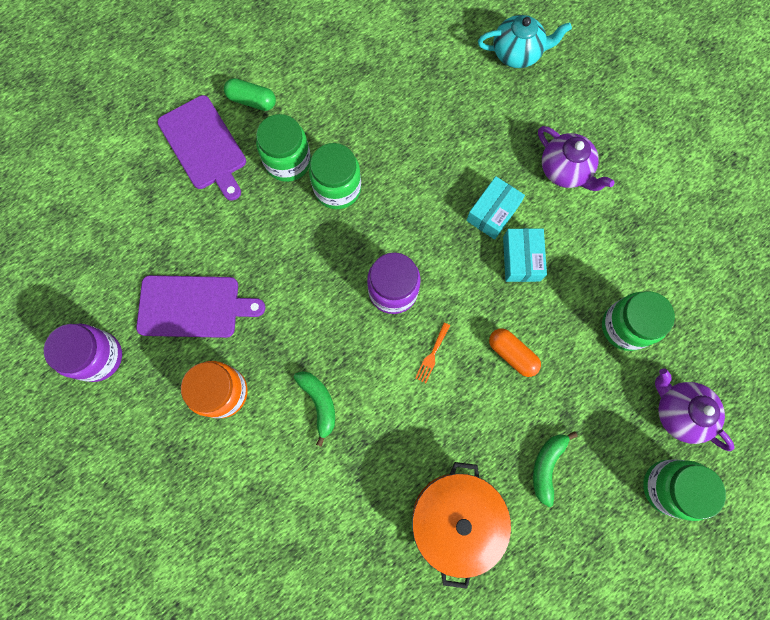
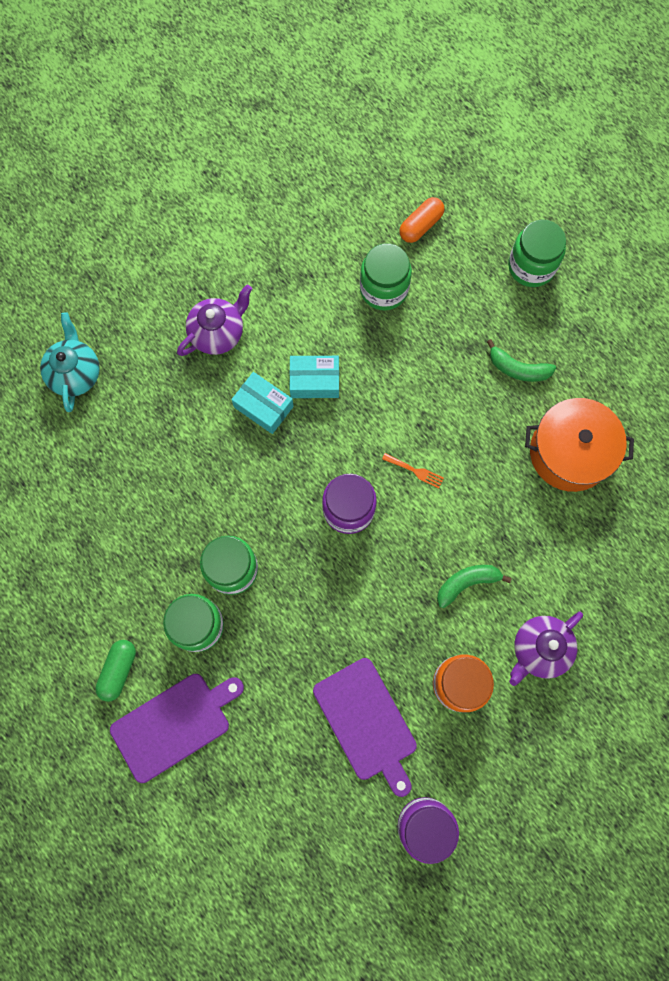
camera: 90 degrees left, 0 degrees up
(193, 306) = (367, 722): purple cutting board -> purple cutting board turned 150 degrees clockwise
(512, 354) = (413, 395): orange capsule -> orange capsule (420, 225)
(679, 412) = (464, 250): purple teapot -> purple teapot (539, 649)

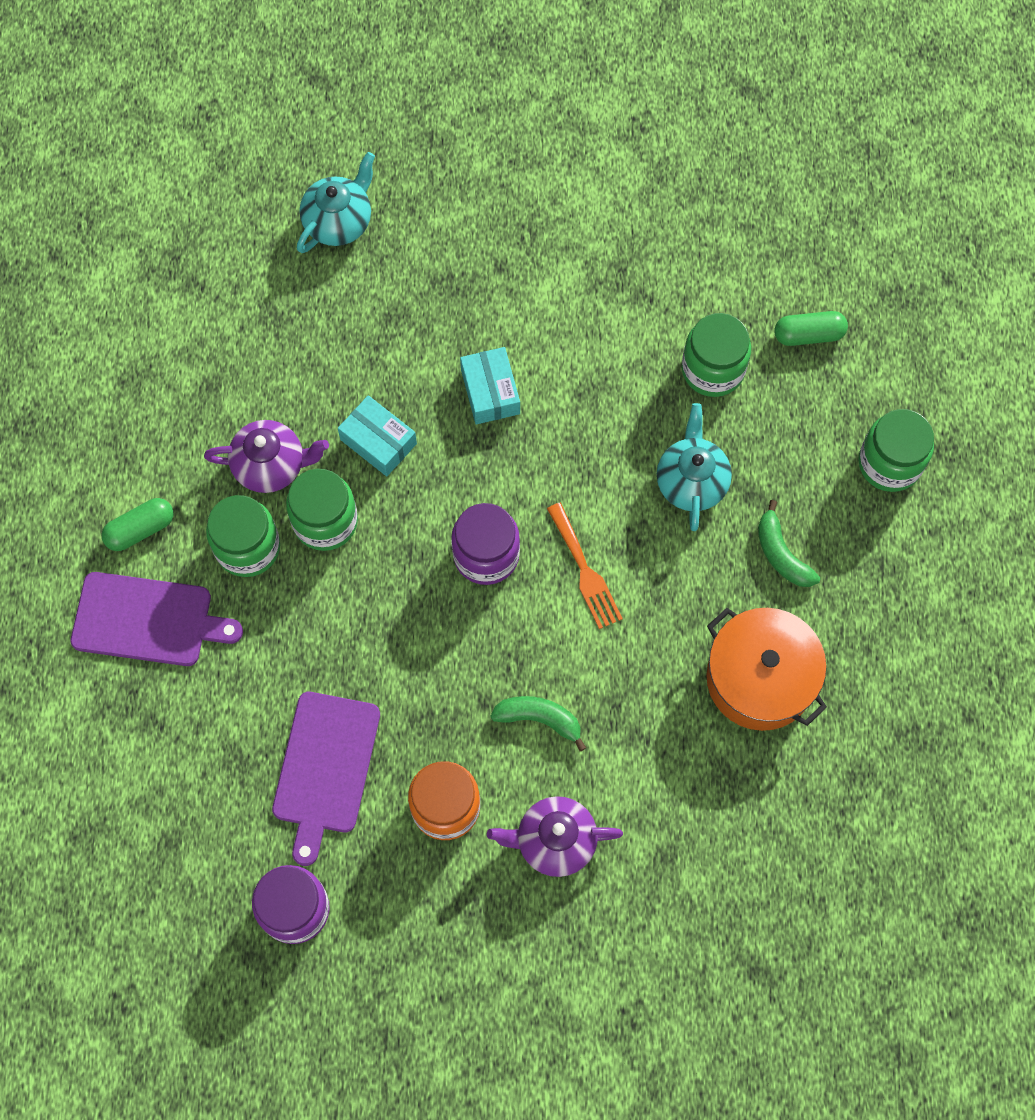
camera: 40 degrees right, 5 degrees down
(218, 333) = (508, 286): purple teapot -> purple teapot (271, 465)
(314, 381) = (562, 406): turquoise box -> turquoise box (378, 441)
(415, 471) = (585, 571): orange fork -> orange fork, size x1.64
(420, 225) = (808, 334): orange capsule -> green capsule
(430, 366) = (691, 481): none -> turquoise teapot

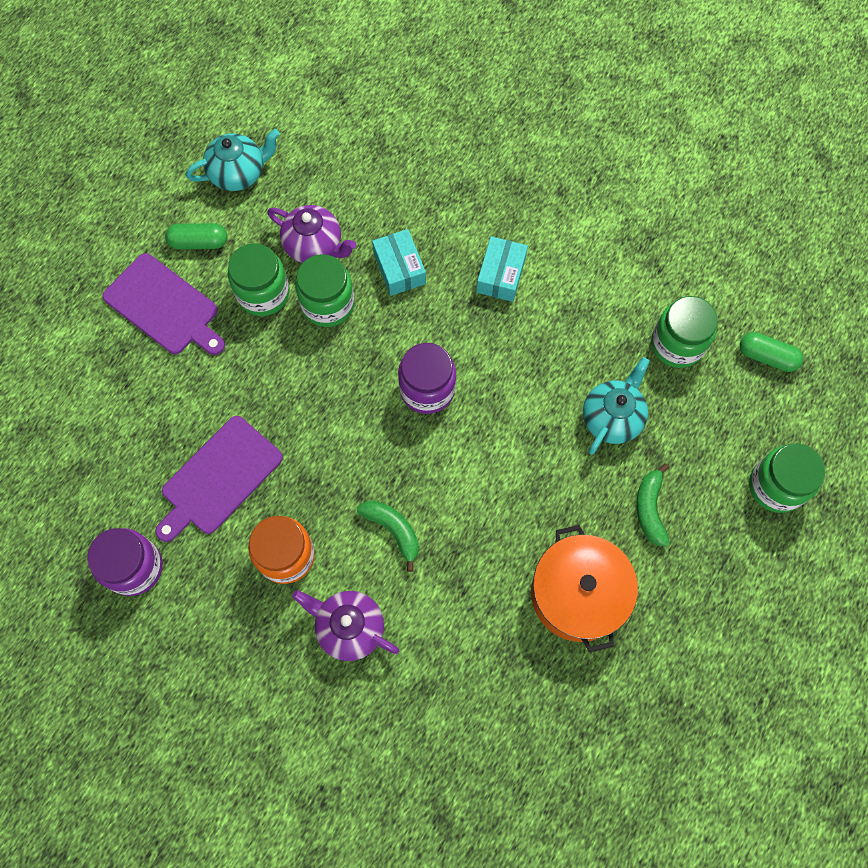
camera: 30 degrees right, 0 degrees up
(339, 221) = (465, 104): turquoise teapot -> turquoise teapot (238, 173)
(585, 571) = (492, 440): orange fork -> none

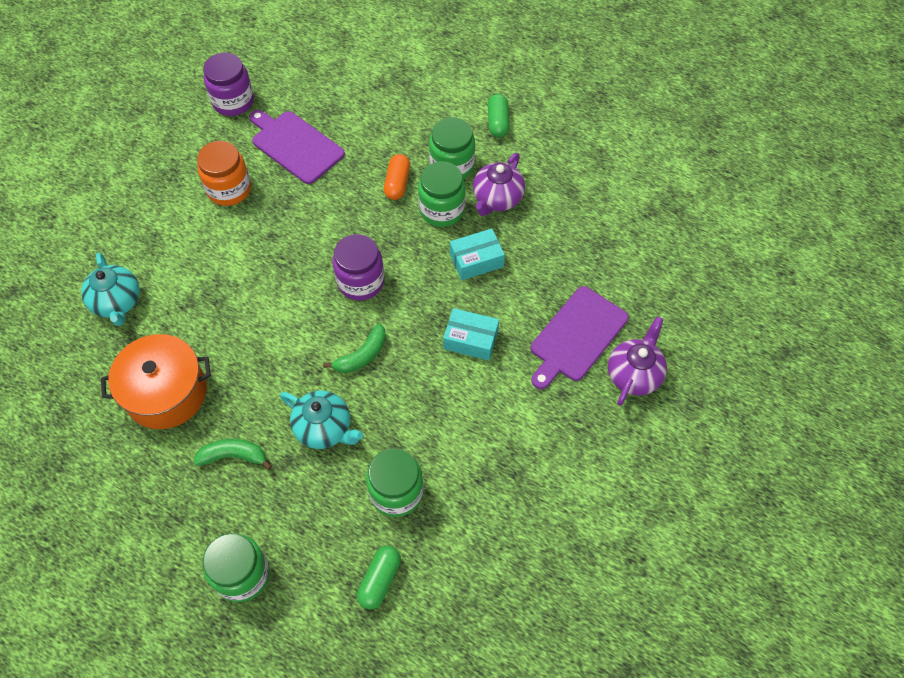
camera: 90 degrees right, 10 degrees down
(164, 306) = (440, 104): purple cutting board -> purple cutting board (577, 336)
(238, 173) = (565, 144): turquoise teapot -> turquoise teapot (117, 302)
(286, 354) = (397, 183): none -> orange capsule
(349, 627) = (167, 230): purple teapot -> purple teapot (634, 374)
(393, 530) = (240, 258): green banana -> green banana (362, 355)

